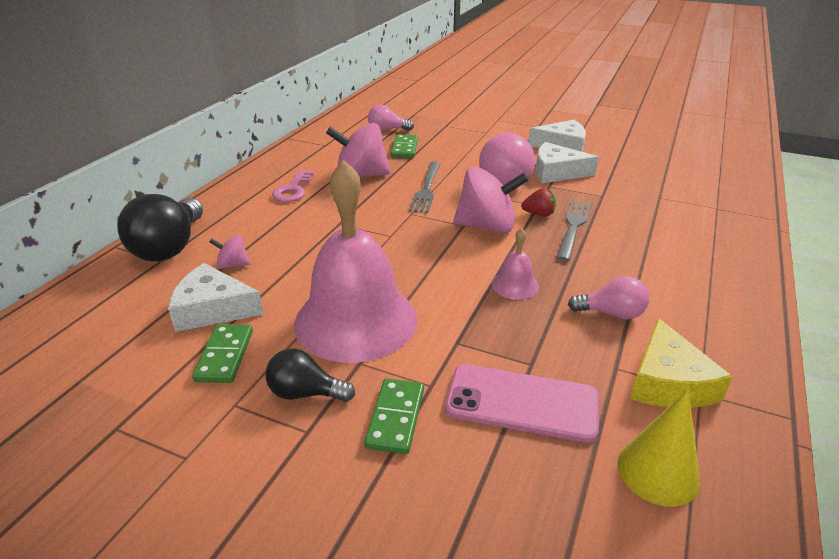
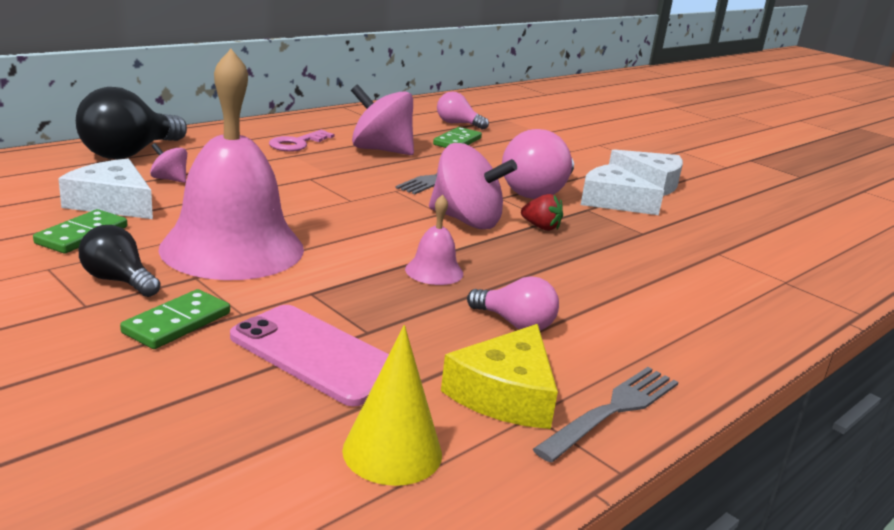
camera: 20 degrees right, 10 degrees down
(573, 227) = (568, 247): grey fork -> grey fork (613, 410)

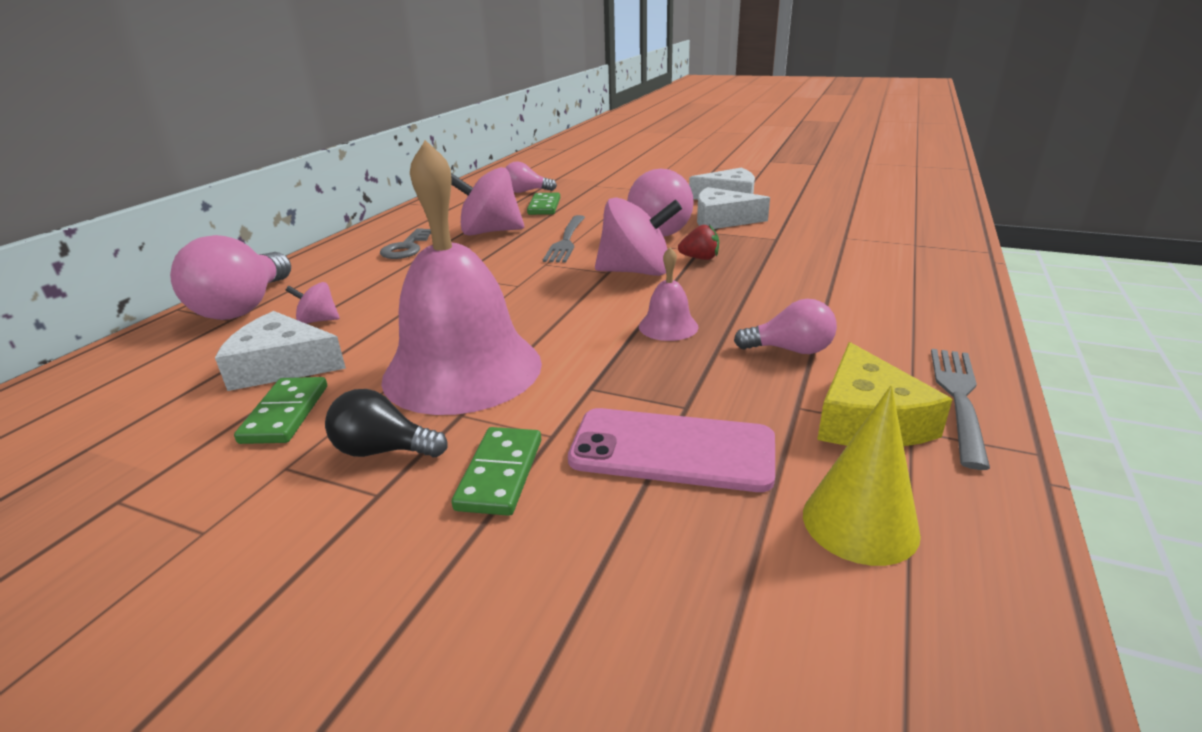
camera: 20 degrees left, 5 degrees up
(130, 153) = (244, 307): black light bulb -> pink light bulb
(297, 143) = (406, 248): pink key -> grey key

